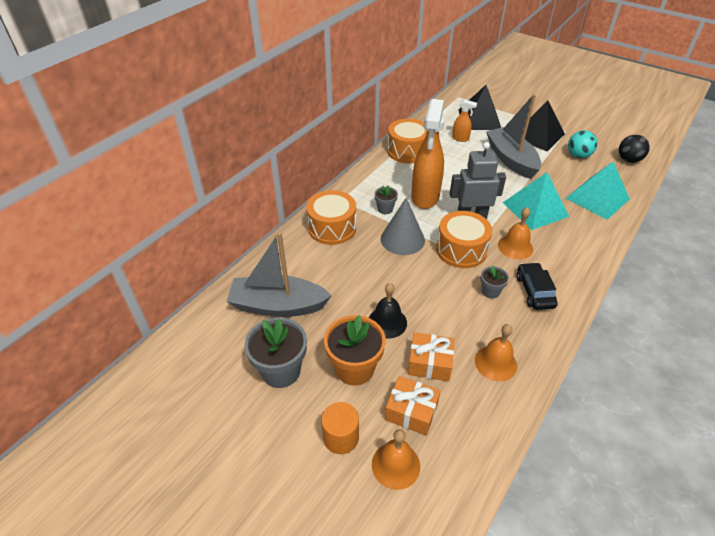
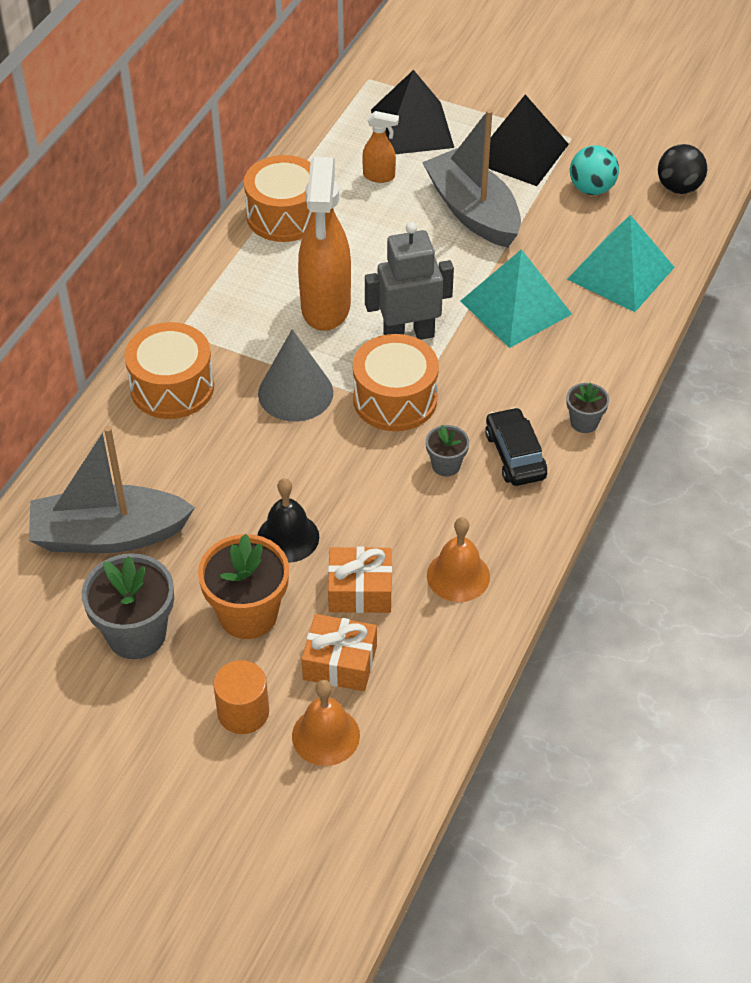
camera: 10 degrees left, 5 degrees up
(385, 209) = (259, 340): grey flower pot -> grey flower pot (584, 422)
(515, 247) = (483, 382): orange bell -> none

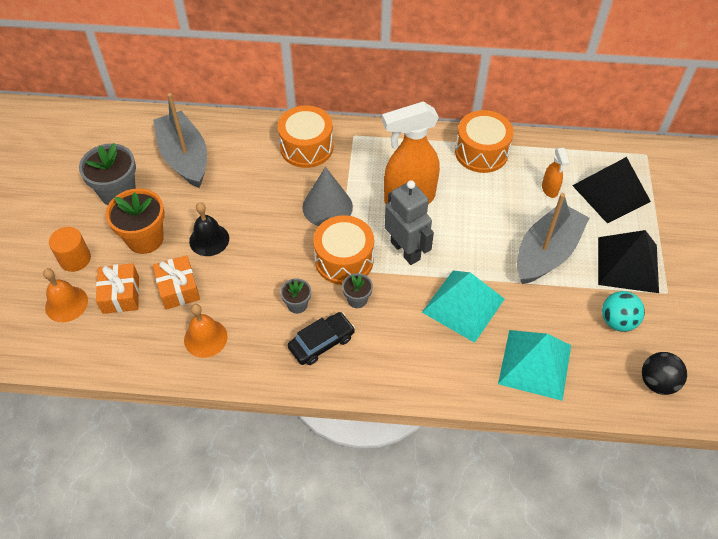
camera: 70 degrees right, 5 degrees up
(584, 422) = (369, 378): grey flower pot -> grey flower pot (357, 299)

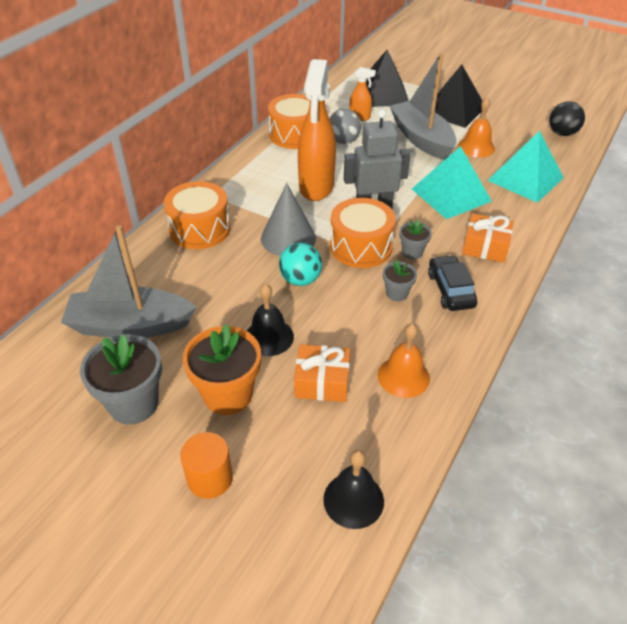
camera: 65 degrees left, 10 degrees down
(66, 304) = (279, 506): orange bell -> orange bell (476, 147)
(84, 343) = (353, 500): none -> black bell
(121, 295) = (299, 441): orange gift -> orange gift (485, 247)
(497, 192) = (343, 141): none -> grey ball
(617, 321) = (502, 131): turquoise ball -> turquoise ball (300, 280)

